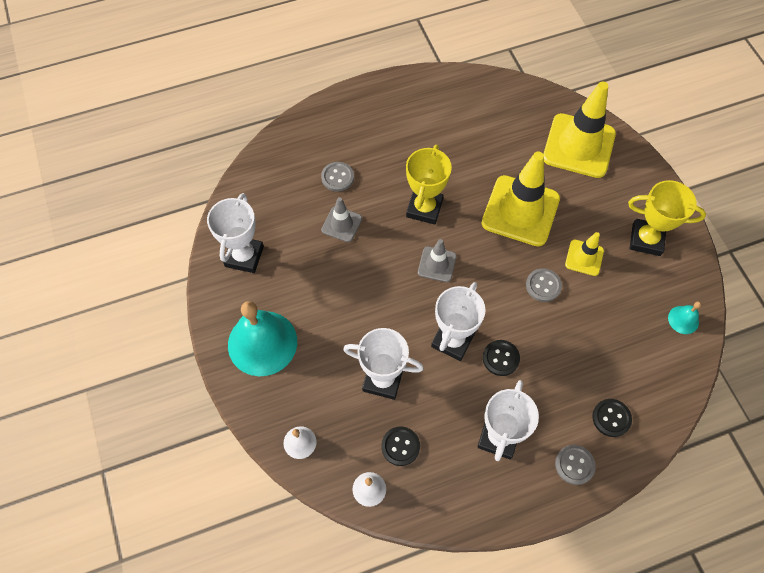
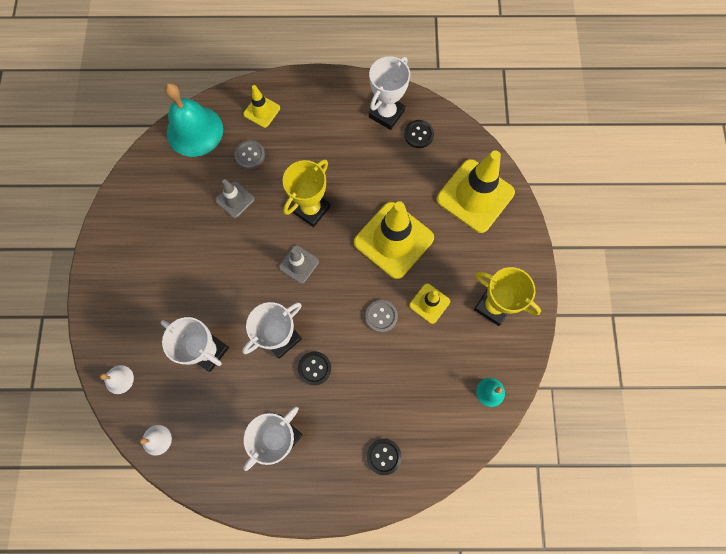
camera: 20 degrees right, 10 degrees up
(244, 256) = (143, 201): white trophy -> white trophy (386, 114)
(262, 343) = (125, 283): turquoise bell -> turquoise bell (194, 131)
(330, 132) = (262, 111): none -> yellow traffic cone
(400, 446) = (197, 413): black button -> black button (418, 134)
(574, 465) = (333, 485): grey button -> none

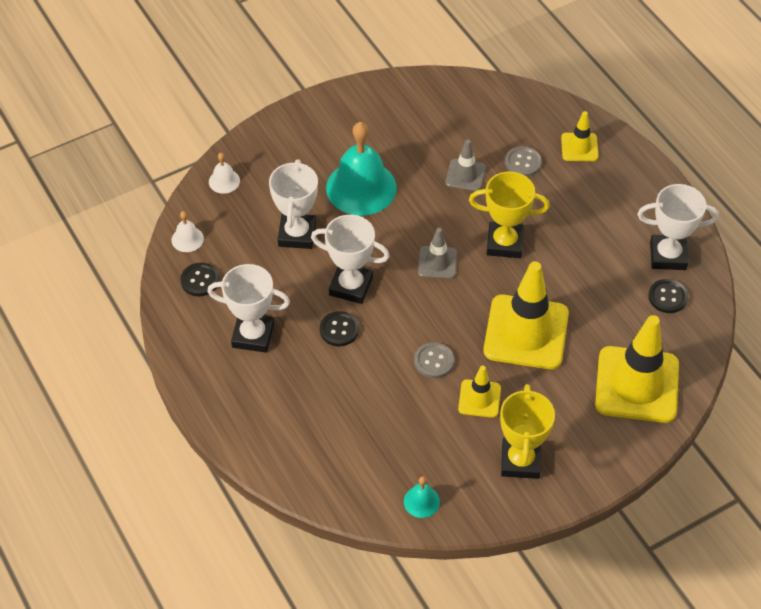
camera: 60 degrees right, 20 degrees down
(194, 131) = (512, 105): turquoise bell -> turquoise bell (361, 187)
(383, 456) = (289, 433): black button -> black button (200, 280)

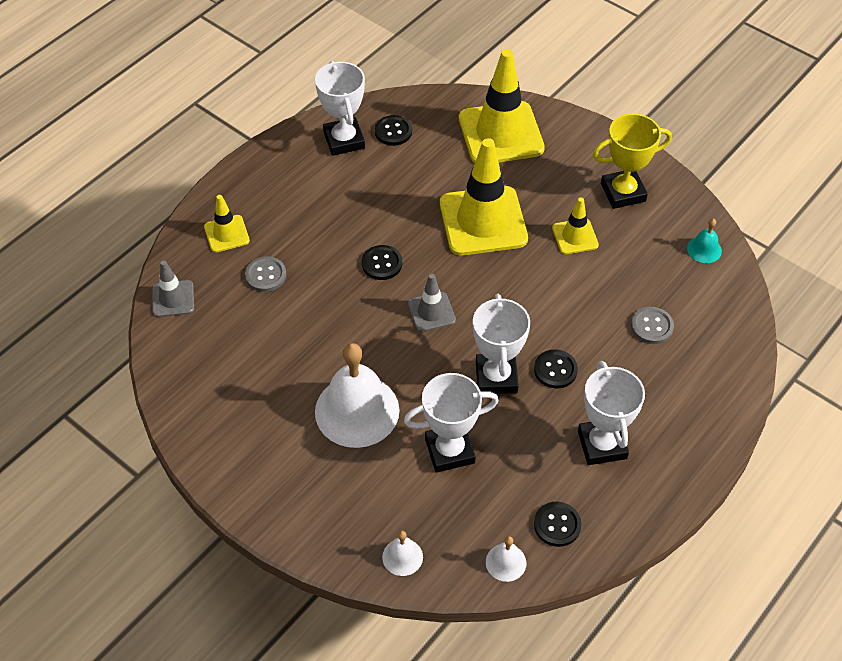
camera: 110 degrees left, 0 degrees up
(361, 187) = (357, 410): turquoise bell -> white bell
(434, 361) = (552, 281): grey button -> grey button (652, 326)
(465, 175) = (302, 320): grey traffic cone -> grey traffic cone (173, 299)
(504, 243) = (382, 263): yellow trophy -> black button

